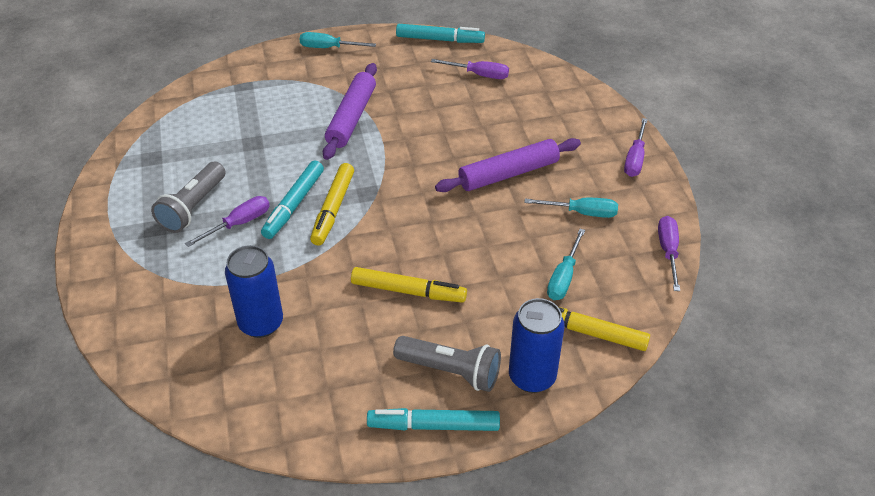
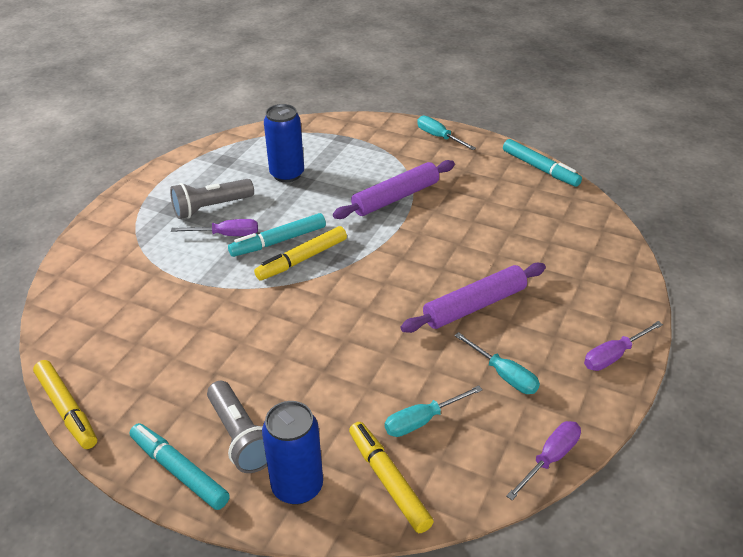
camera: 40 degrees right, 5 degrees down
(261, 323) = (158, 314): blue can -> blue can (287, 174)
(408, 291) = (283, 354): yellow marker -> yellow marker (67, 409)
(479, 75) = (543, 212): purple screwdriver -> none
(508, 174) = (475, 306): purple rolling pin -> purple rolling pin turned 45 degrees counterclockwise

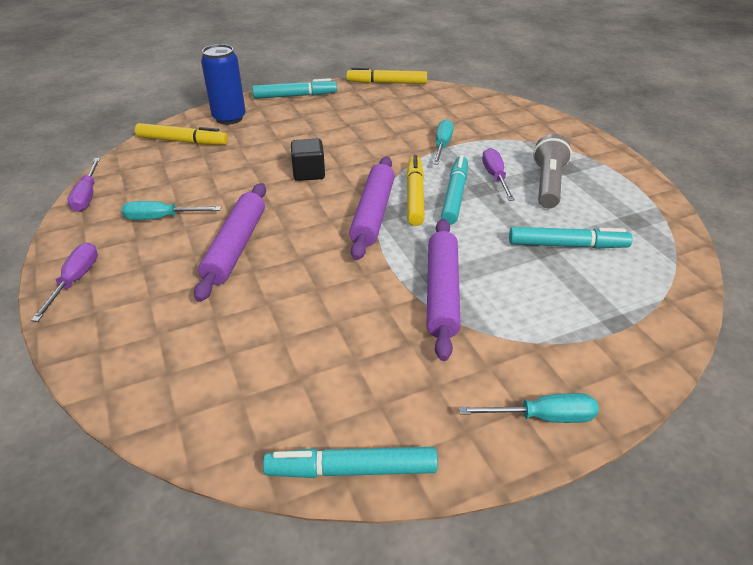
camera: 130 degrees right, 0 degrees up
(226, 235) = (495, 177): purple screwdriver -> purple screwdriver turned 135 degrees clockwise
(241, 437) = (287, 116): grey flashlight -> none
(287, 174) = (567, 245): blue can -> turquoise marker
(336, 337) = (309, 173): none -> black cube
(351, 266) = (373, 214): none -> purple rolling pin
(422, 421) = (193, 169): turquoise screwdriver -> turquoise screwdriver (442, 145)

